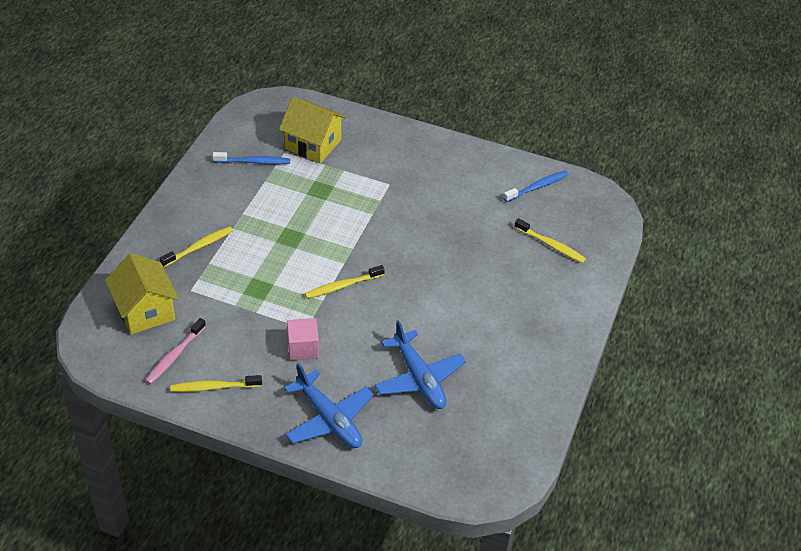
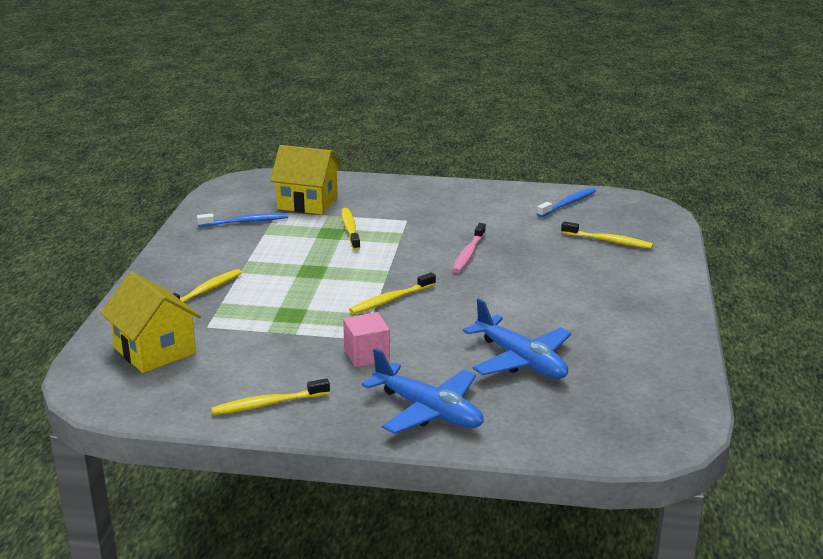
camera: 10 degrees left, 20 degrees down
(174, 356) = (206, 383): pink toothbrush -> pink toothbrush (468, 253)
(337, 188) = (350, 229): none -> yellow toothbrush

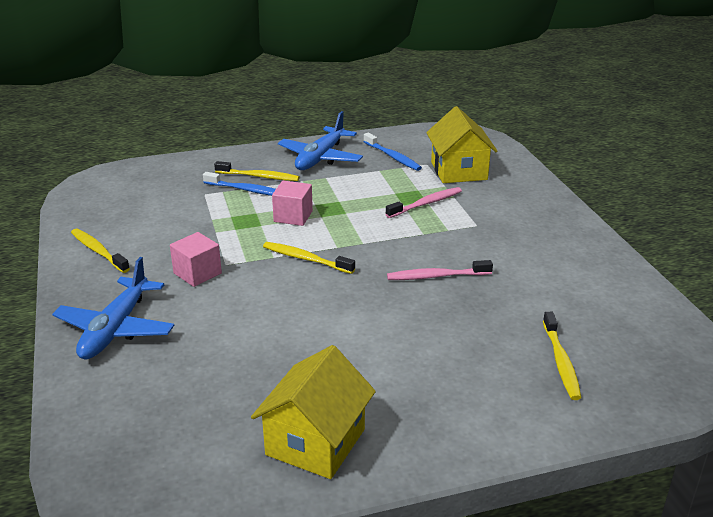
camera: 65 degrees right, 5 degrees up
(155, 350) = (156, 186): yellow house -> yellow house (315, 442)
(308, 290) = (293, 216): none -> pink cube
(350, 229) = (426, 204): yellow toothbrush -> pink toothbrush
(521, 360) = (233, 360): blue plane -> blue plane (320, 158)
(568, 203) = (630, 310): blue toothbrush -> blue toothbrush (246, 190)

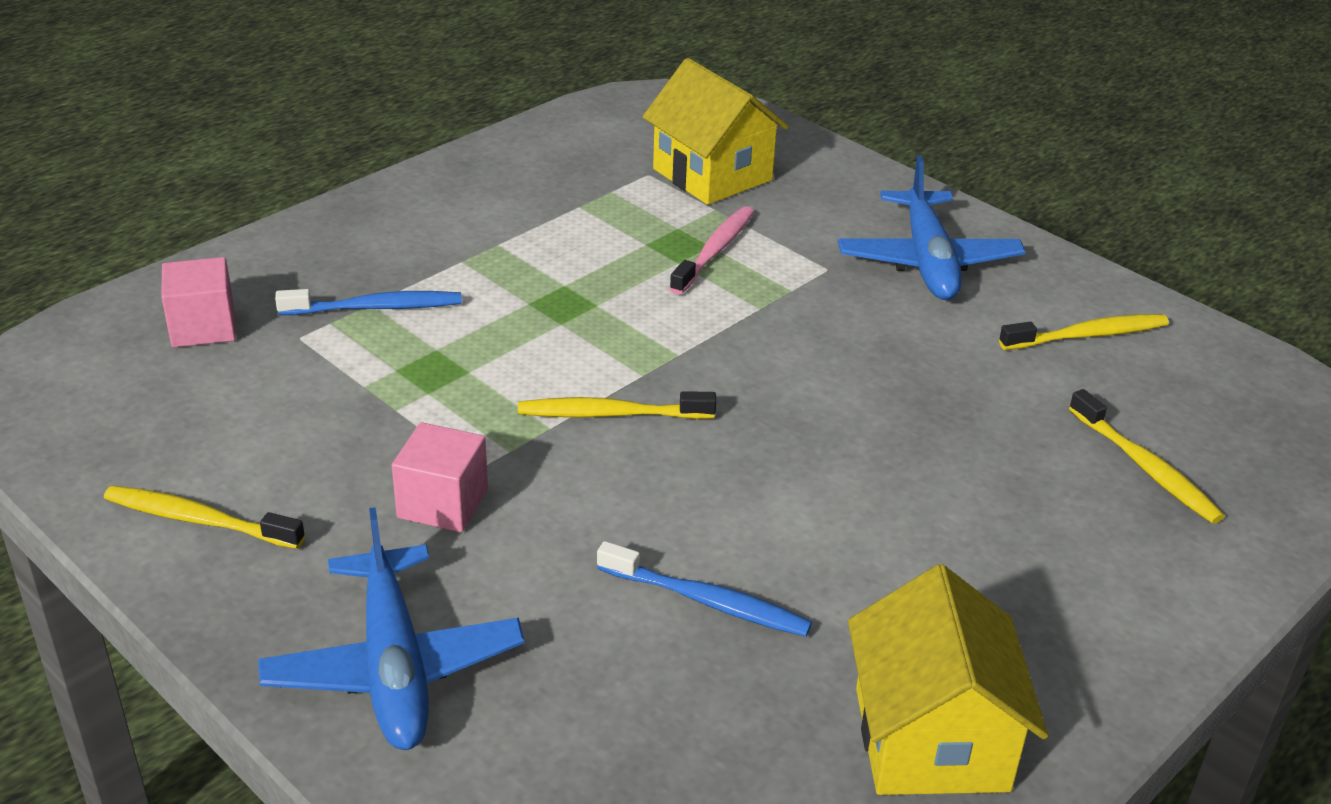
camera: 30 degrees left, 5 degrees up
(259, 176) = (373, 274): yellow toothbrush -> yellow toothbrush (1087, 335)
(293, 216) = (512, 337): pink cube -> pink cube (203, 327)
(320, 158) = (453, 207): blue plane -> blue plane (928, 261)
(393, 157) = (579, 174): blue toothbrush -> blue toothbrush (707, 601)
(436, 276) = (849, 380): pink toothbrush -> none

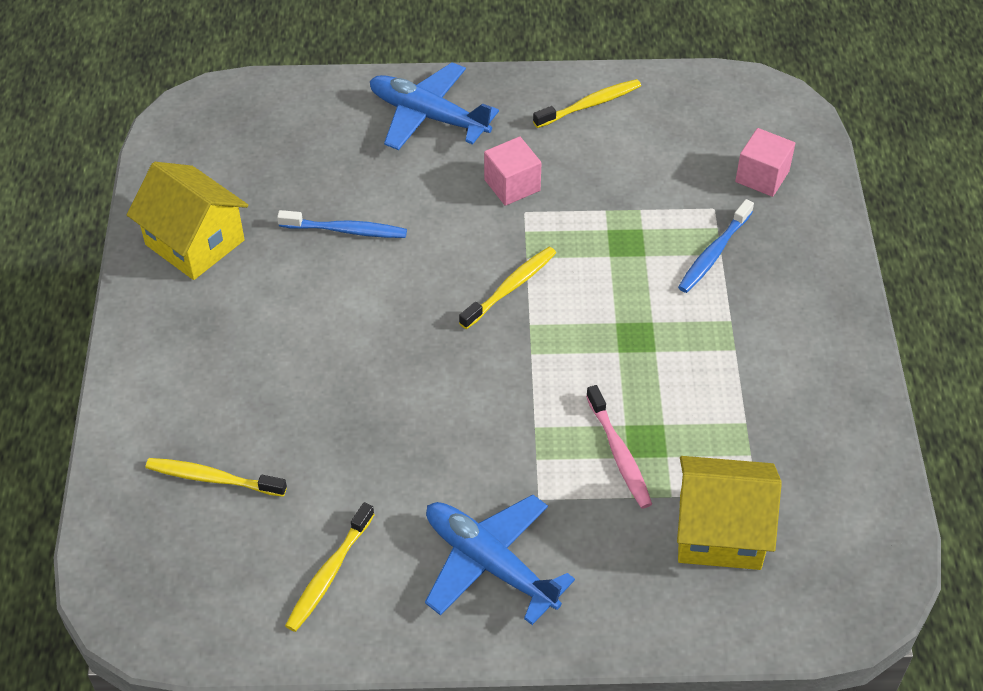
camera: 135 degrees right, 15 degrees up
(707, 601) = (346, 230): blue toothbrush -> blue toothbrush turned 150 degrees counterclockwise

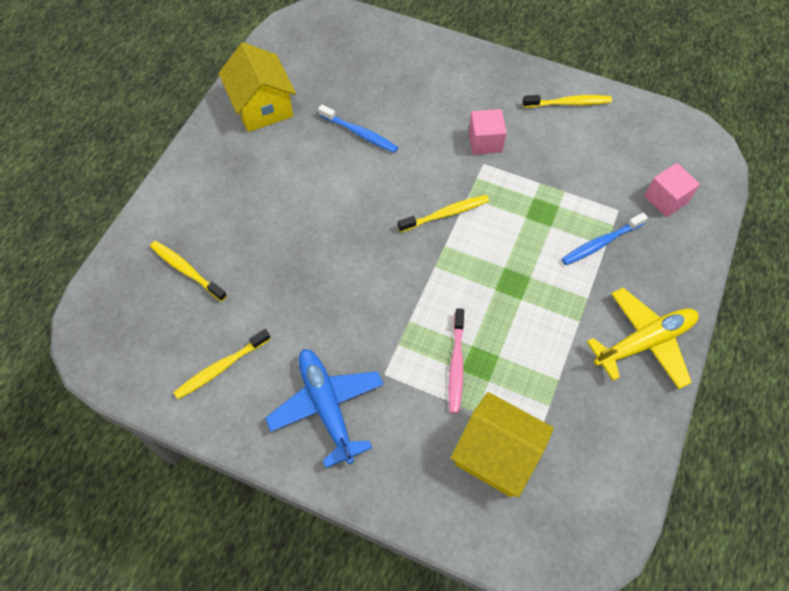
camera: 25 degrees right, 10 degrees up
(428, 116) = (454, 73): blue plane -> none
(820, 344) = (644, 342): none -> yellow plane

